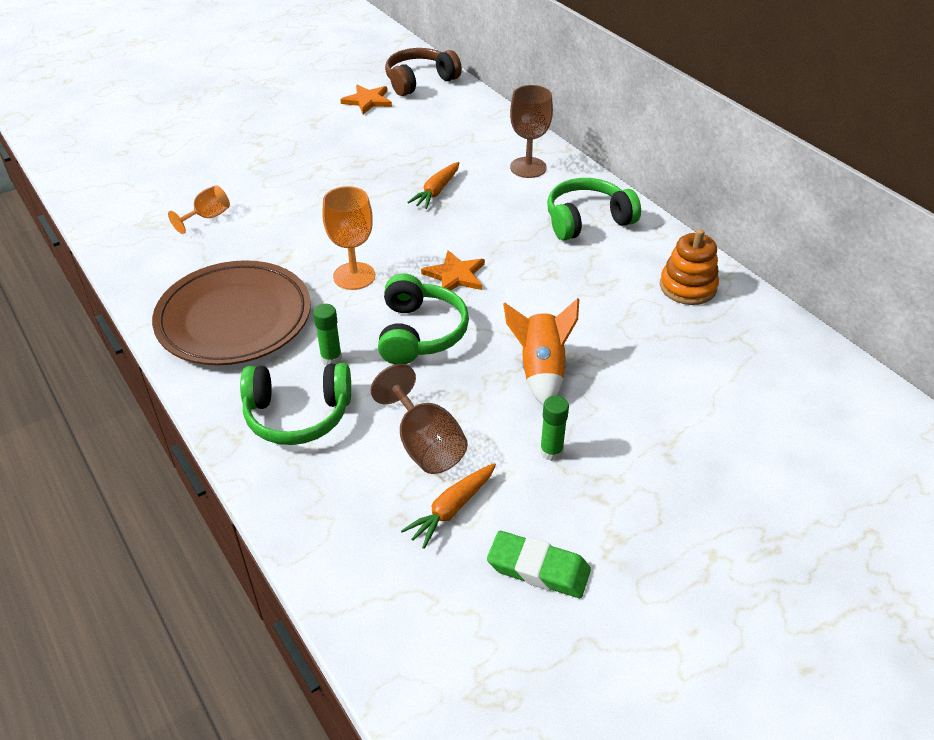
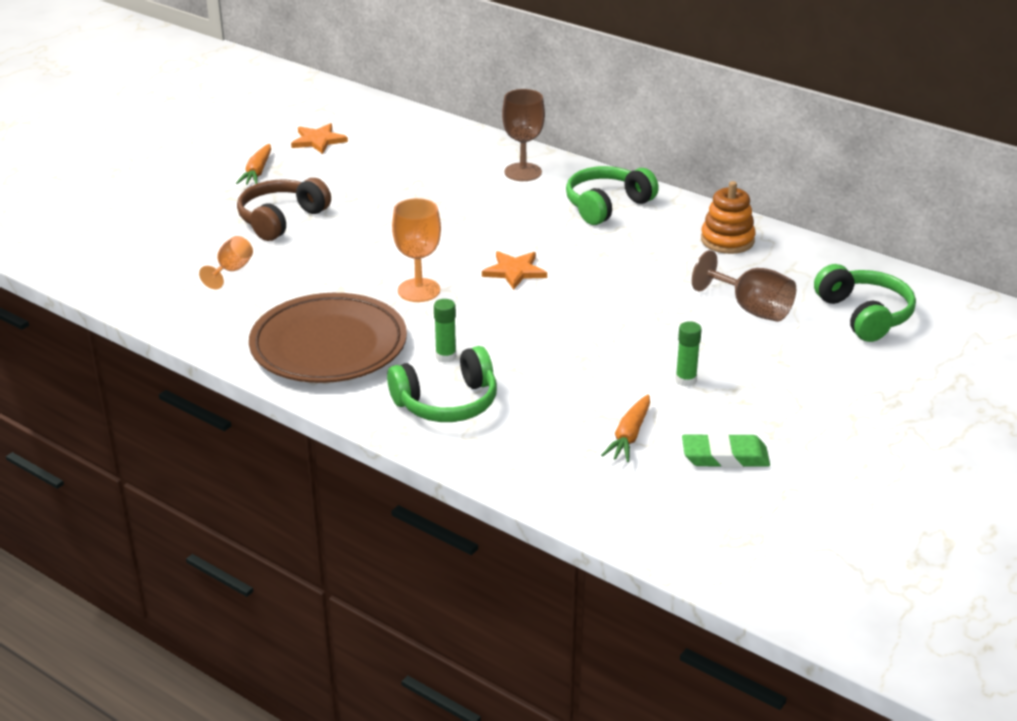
camera: 20 degrees left, 10 degrees down
(419, 81) = (360, 114): brown headphones -> brown headphones (281, 219)
(420, 333) = (513, 321): green headphones -> green headphones (864, 315)
(425, 444) = (576, 398): brown goblet -> brown goblet (751, 309)
(436, 191) = (448, 207): orange carrot -> orange carrot (257, 172)
(541, 370) = (640, 326): orange rocket -> none

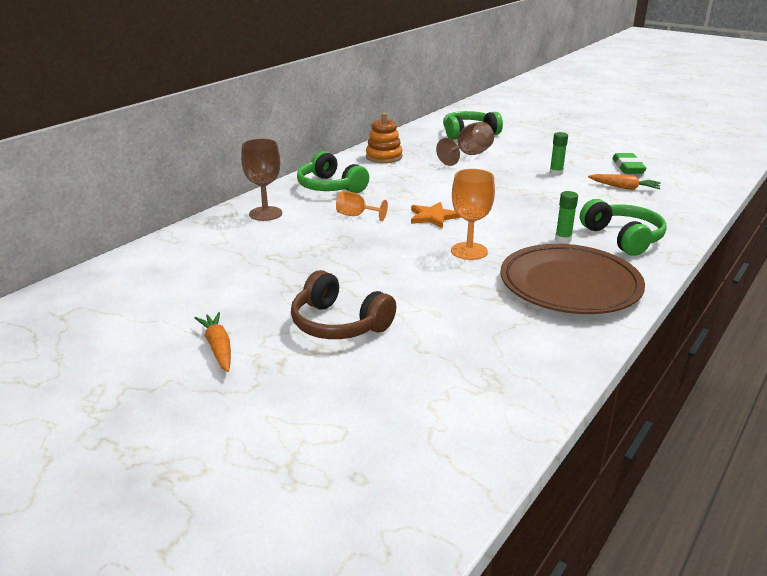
camera: 90 degrees left, 5 degrees down
(231, 271) = (450, 346): orange goblet -> orange goblet (356, 215)
(257, 172) = (218, 348): orange carrot -> orange carrot turned 120 degrees counterclockwise
(318, 140) = (151, 313): orange star -> none

